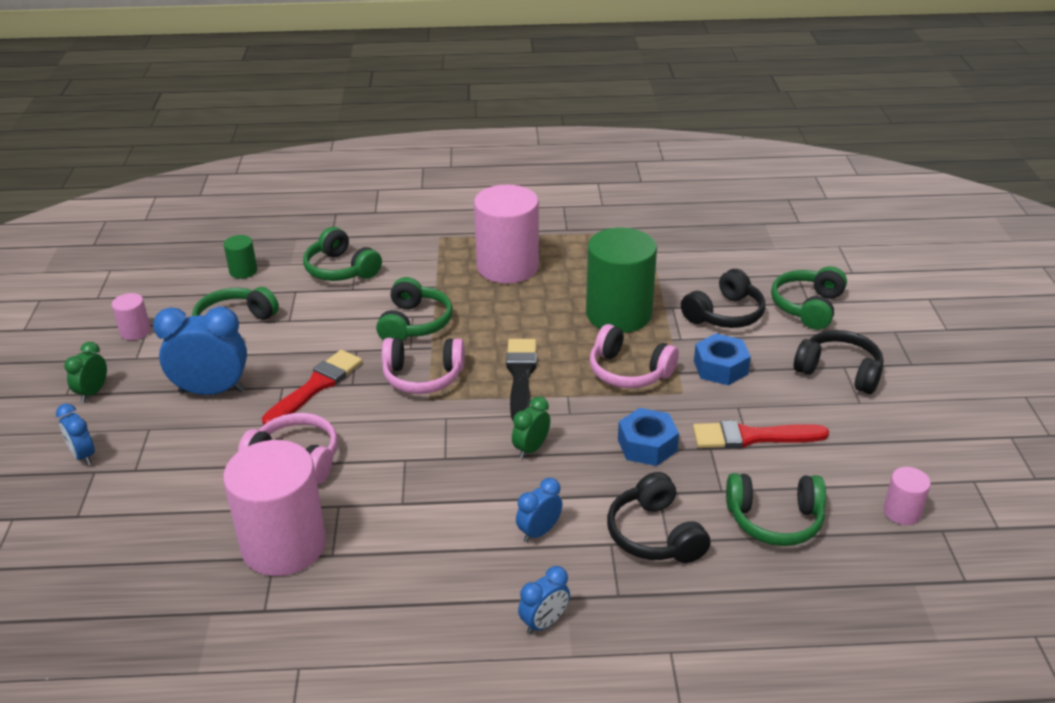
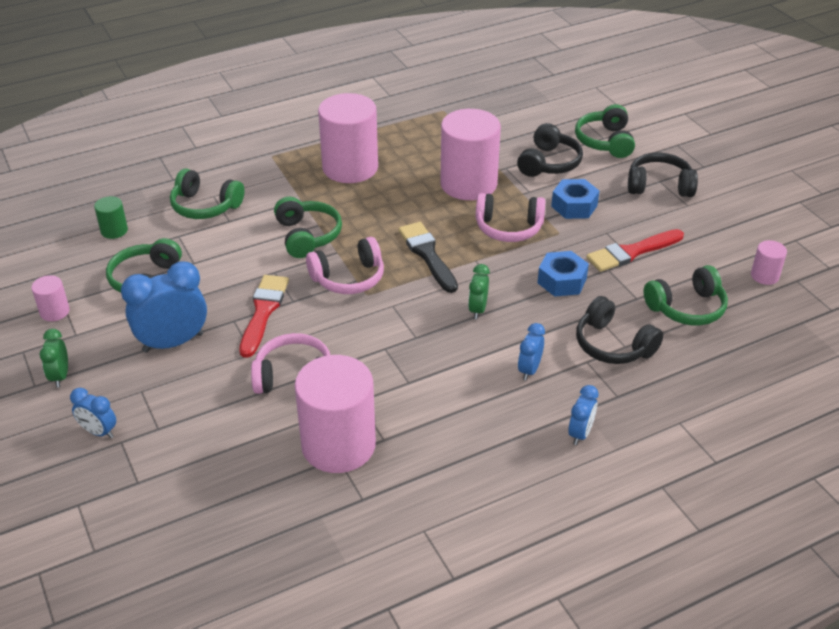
camera: 25 degrees left, 5 degrees up
(618, 314) = (468, 184): green cylinder -> pink cylinder

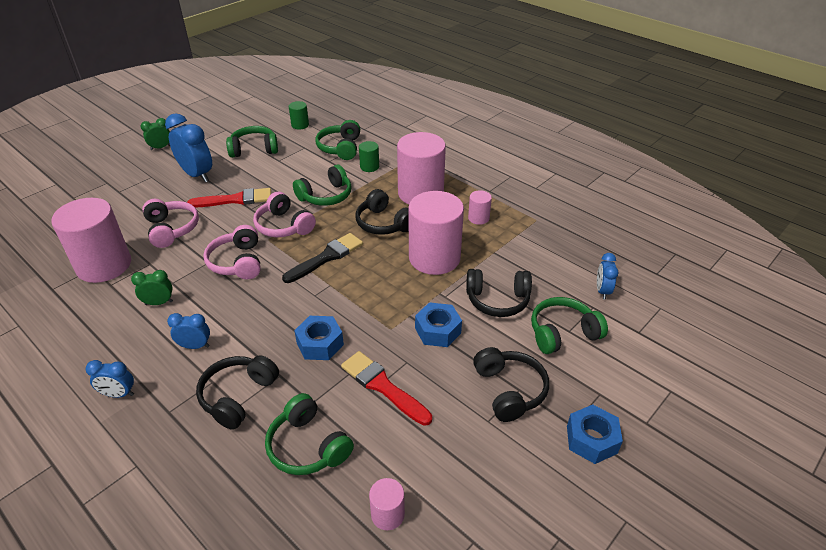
camera: 70 degrees right, 0 degrees up
(54, 312) = (217, 129): pink cylinder -> pink cylinder (478, 218)
(99, 432) = (114, 173): blue clock -> blue clock (602, 291)
(268, 192) = (369, 167): none -> green cylinder
(390, 204) = (383, 223): none -> black headphones
(477, 309) = (265, 300): green clock -> green clock (159, 303)
(508, 228) = (382, 295): pink headphones -> pink headphones (237, 262)
(720, 162) = (591, 439): none -> blue nut

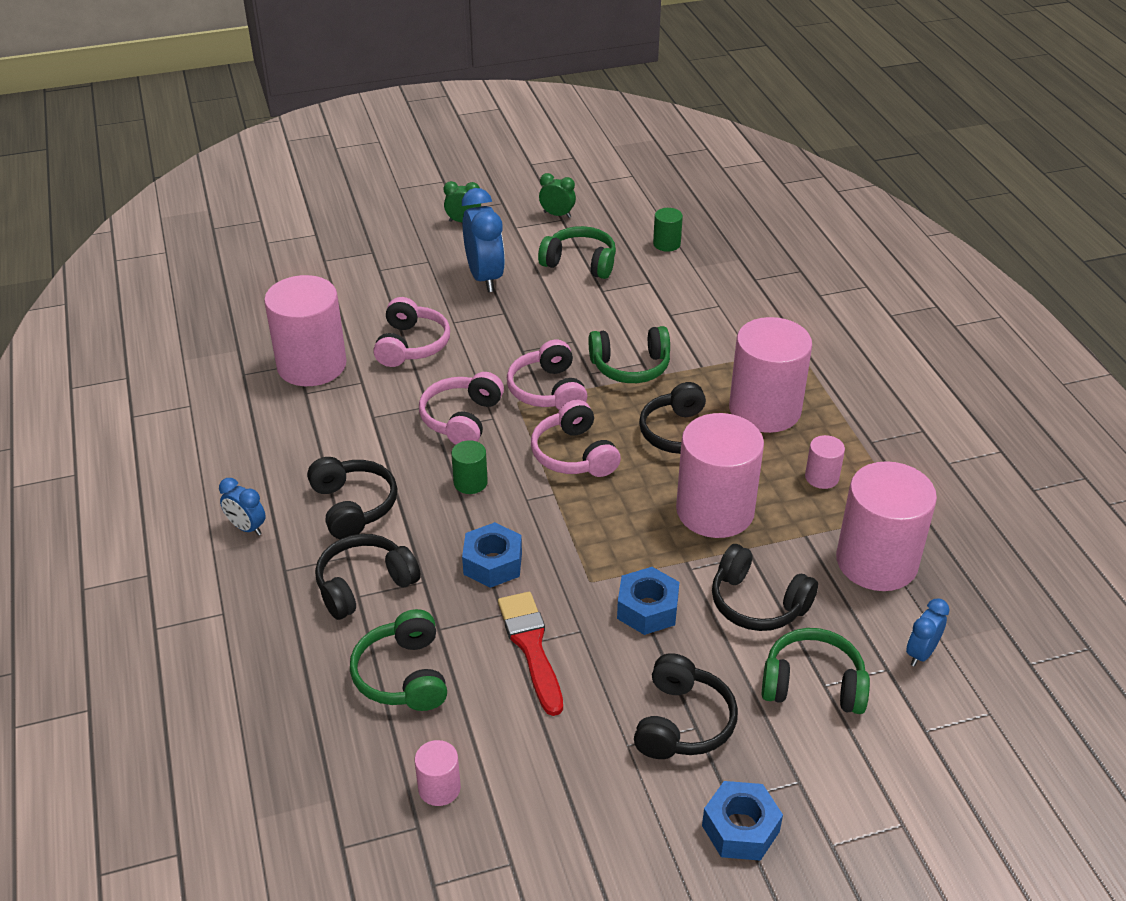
camera: 30 degrees right, 0 degrees up
(159, 303) = (344, 437): green clock -> green clock (557, 215)
(195, 346) = (353, 506): blue clock -> black headphones
(235, 200) = (511, 331): red brush -> none
(326, 257) = (574, 454): black brush -> pink headphones
(340, 148) = (699, 299): green headphones -> none
(369, 167) = (720, 343): green cylinder -> green cylinder (470, 482)
(541, 251) = (876, 561): none -> pink cylinder

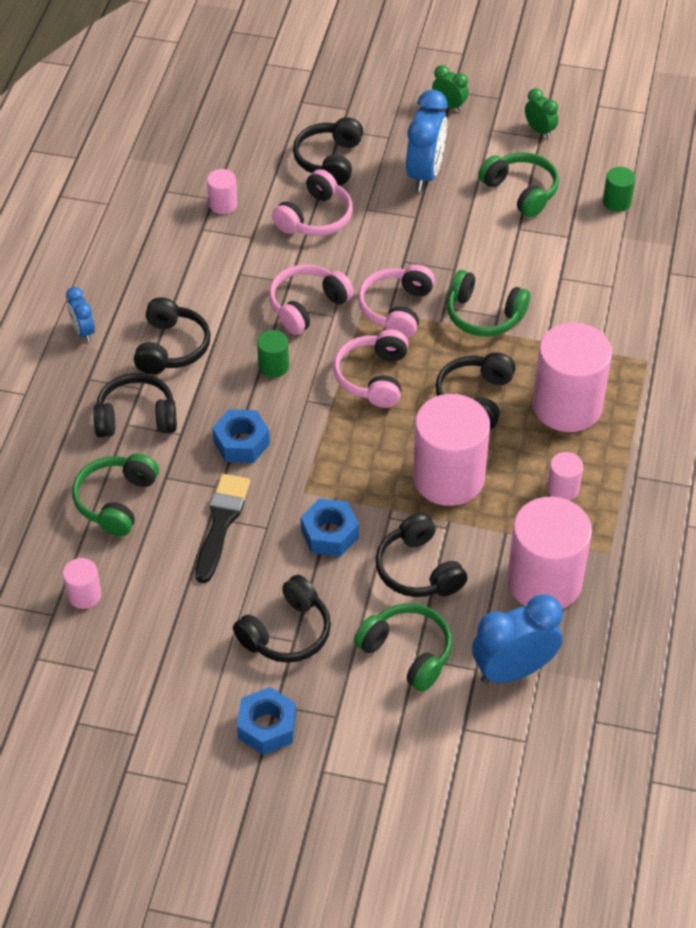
camera: 30 degrees right, 10 degrees up
(311, 365) = (223, 204): pink cylinder -> pink cylinder, size x0.45
(388, 296) = (329, 160): none -> black headphones
(531, 647) = (221, 522): red brush -> black brush
(921, 653) = (513, 670): blue clock -> blue clock, size x1.88

